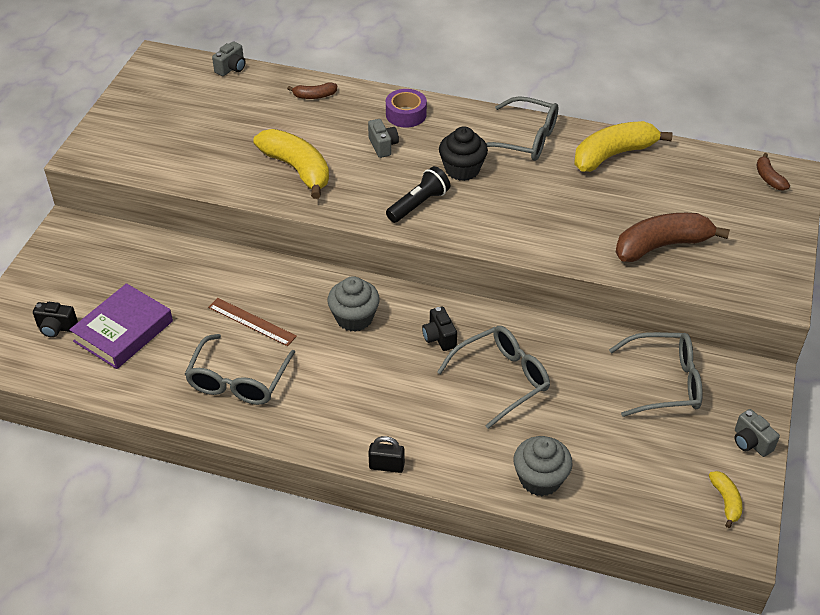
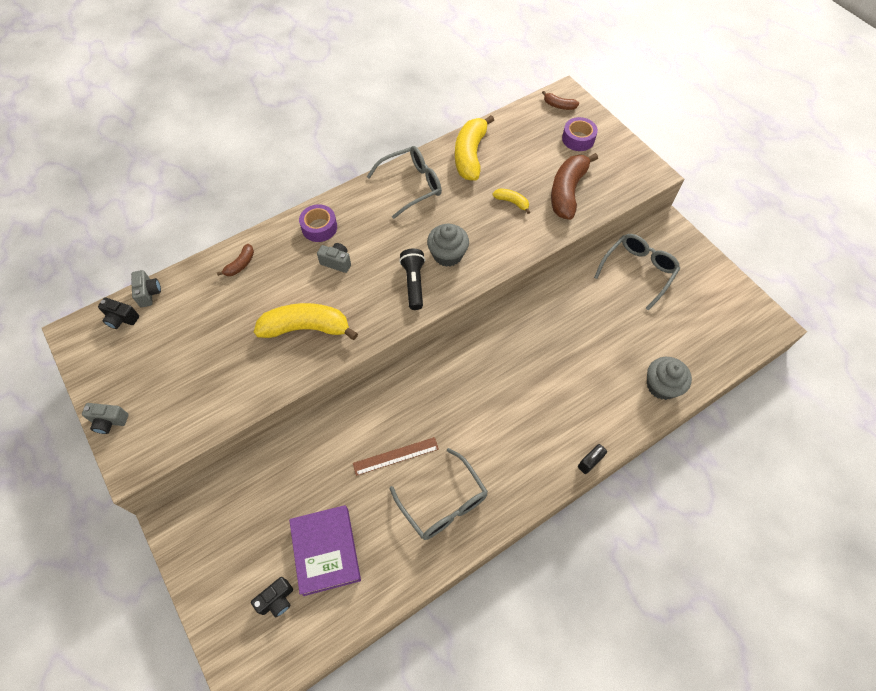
camera: 50 degrees left, 15 degrees up
(354, 318) = (449, 391): grey cupcake -> grey cupcake (447, 255)
(439, 338) = (508, 356): black camera -> black camera (121, 319)
(462, 169) = (405, 236): black cupcake -> none
(502, 379) = (570, 347): grey glasses -> none
(725, 501) = (741, 309): yellow banana -> yellow banana (512, 202)
(744, 216) = (578, 139): none -> purple tape
(750, 442) = (710, 267): grey camera -> grey camera (109, 421)

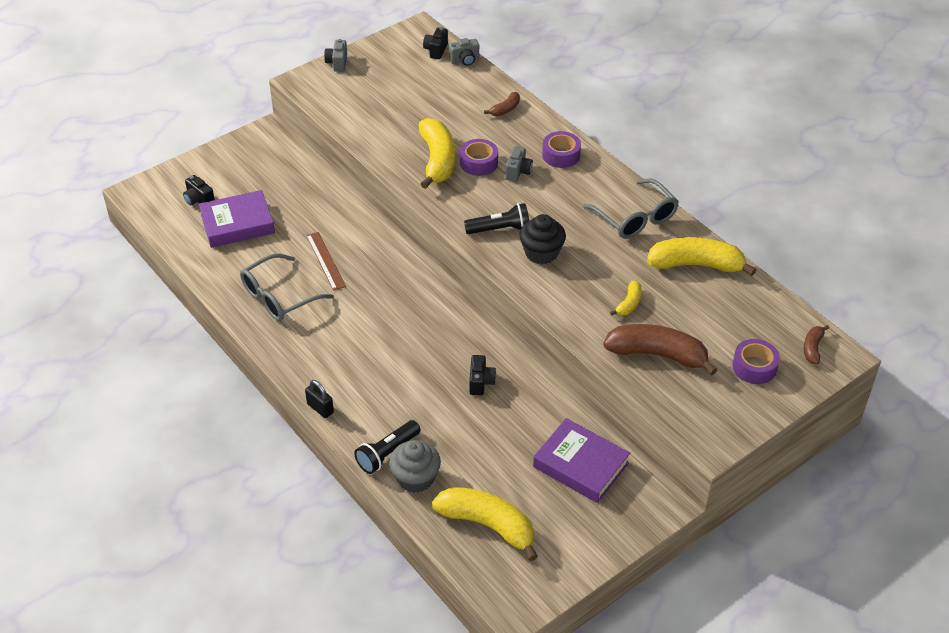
camera: 85 degrees right, 15 degrees down
(240, 264) = (505, 109): brown banana -> brown banana turned 75 degrees counterclockwise
(317, 293) = (478, 163): none -> purple tape
(447, 255) = (541, 253): grey cupcake -> black cupcake
(556, 331) = (481, 382): none -> black camera
(638, 271) = (580, 465): grey glasses -> purple book
(638, 407) = (387, 453): none -> black flashlight
(702, 337) = (487, 525): none -> yellow banana

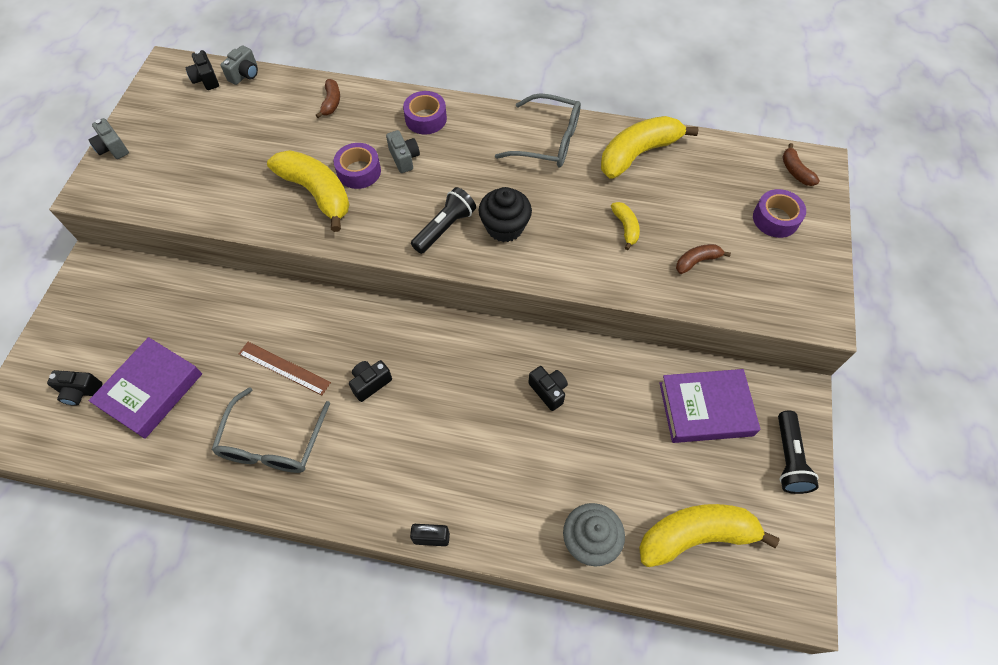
camera: 40 degrees left, 15 degrees up
(369, 303) = (370, 383): none -> black camera
(387, 453) = (540, 535): black flashlight -> black flashlight (788, 459)
(657, 355) = (697, 261): brown banana -> brown banana, size x0.48

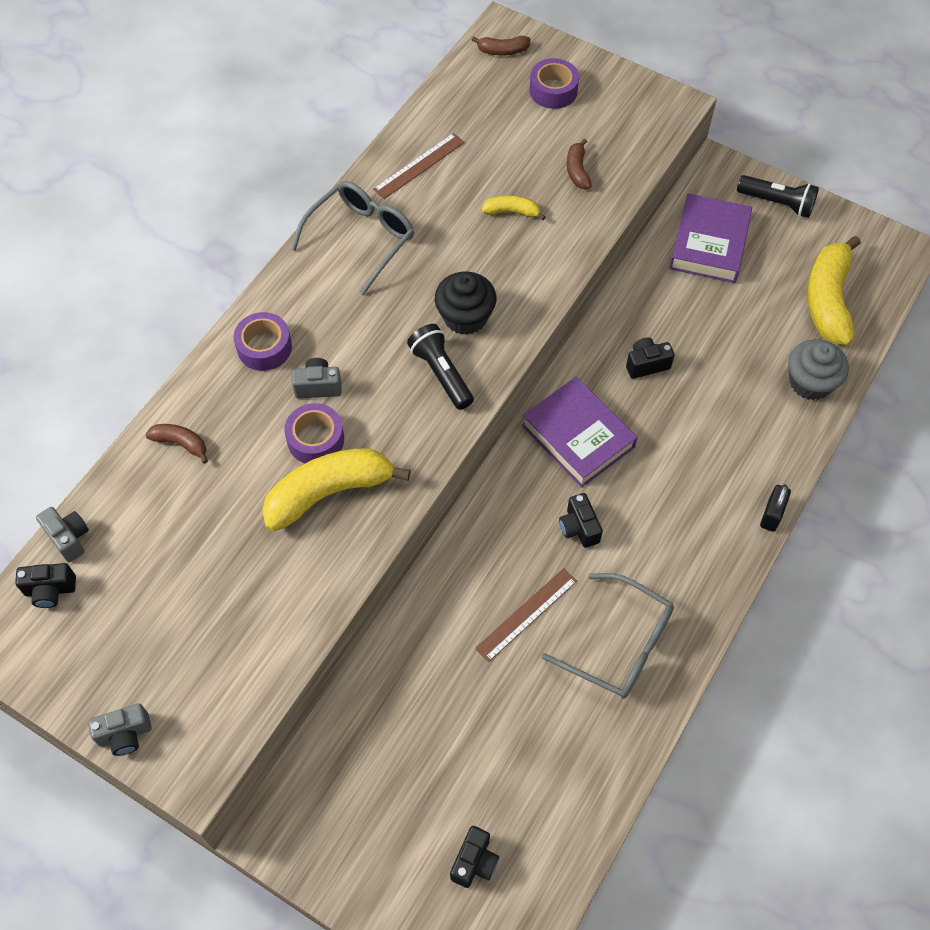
camera: 70 degrees left, 0 degrees up
(151, 390) = (503, 773): purple book -> purple book (578, 436)
(638, 154) = (419, 166): yellow banana -> brown ruler

